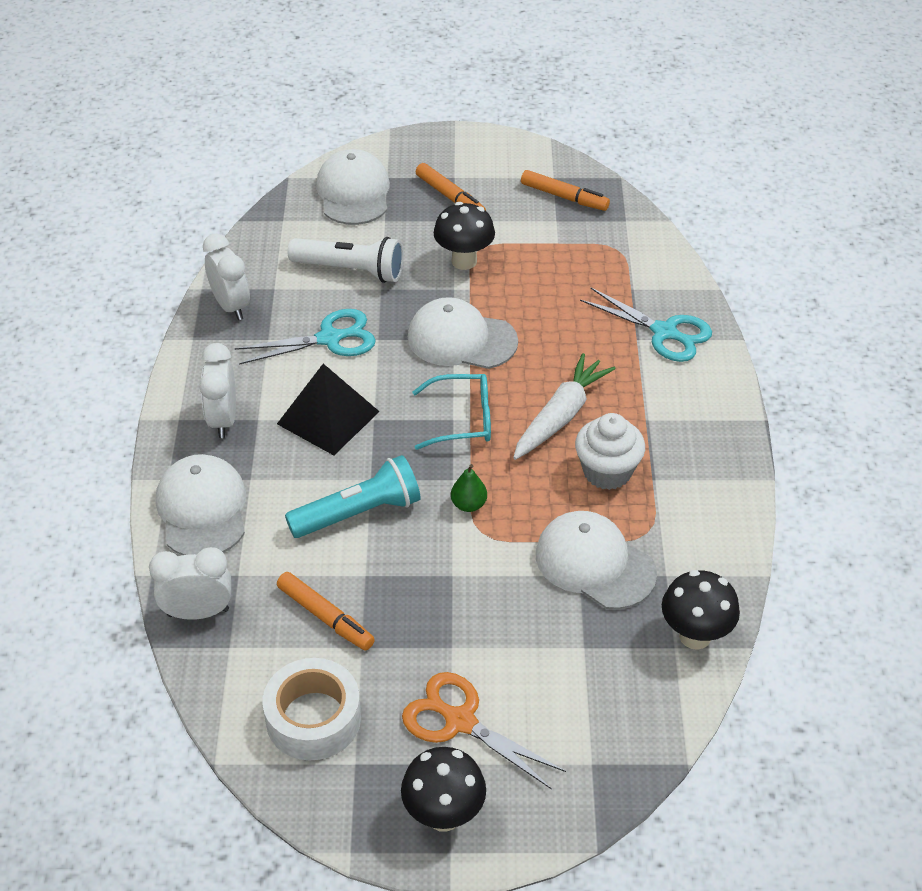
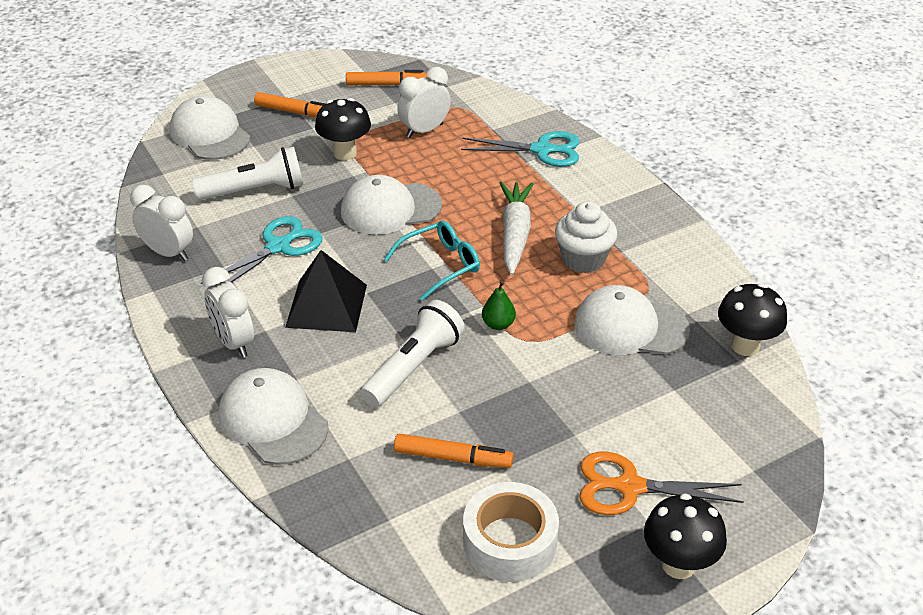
camera: 30 degrees left, 5 degrees down
(198, 612) = (337, 504): white clock -> white clock (424, 130)
(358, 513) = (413, 367): turquoise flashlight -> white flashlight

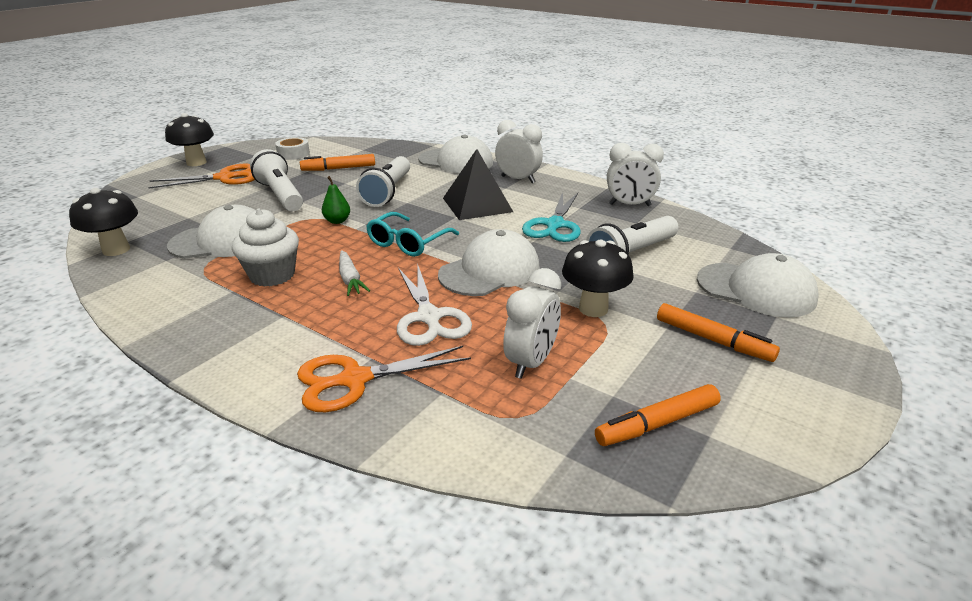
camera: 155 degrees right, 10 degrees down
(295, 112) = (713, 340): orange marker -> orange marker turned 135 degrees counterclockwise
(469, 179) = (429, 317): none -> white scissors
(509, 542) = (293, 154): white tape -> white tape, size x0.61
(515, 234) = (350, 279): white carrot -> white carrot, size x0.59
(542, 150) = (354, 380): turquoise scissors -> orange scissors
(553, 405) = (280, 195): none -> white flashlight

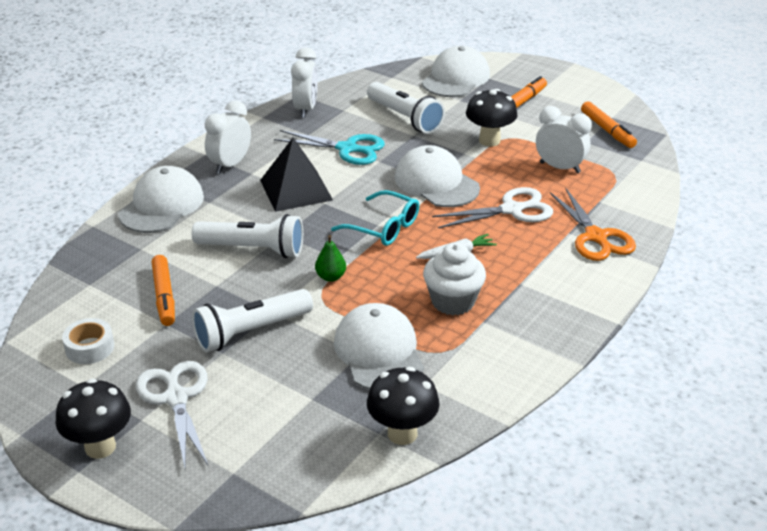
camera: 90 degrees left, 5 degrees up
(225, 178) = (176, 398): orange scissors -> white scissors

